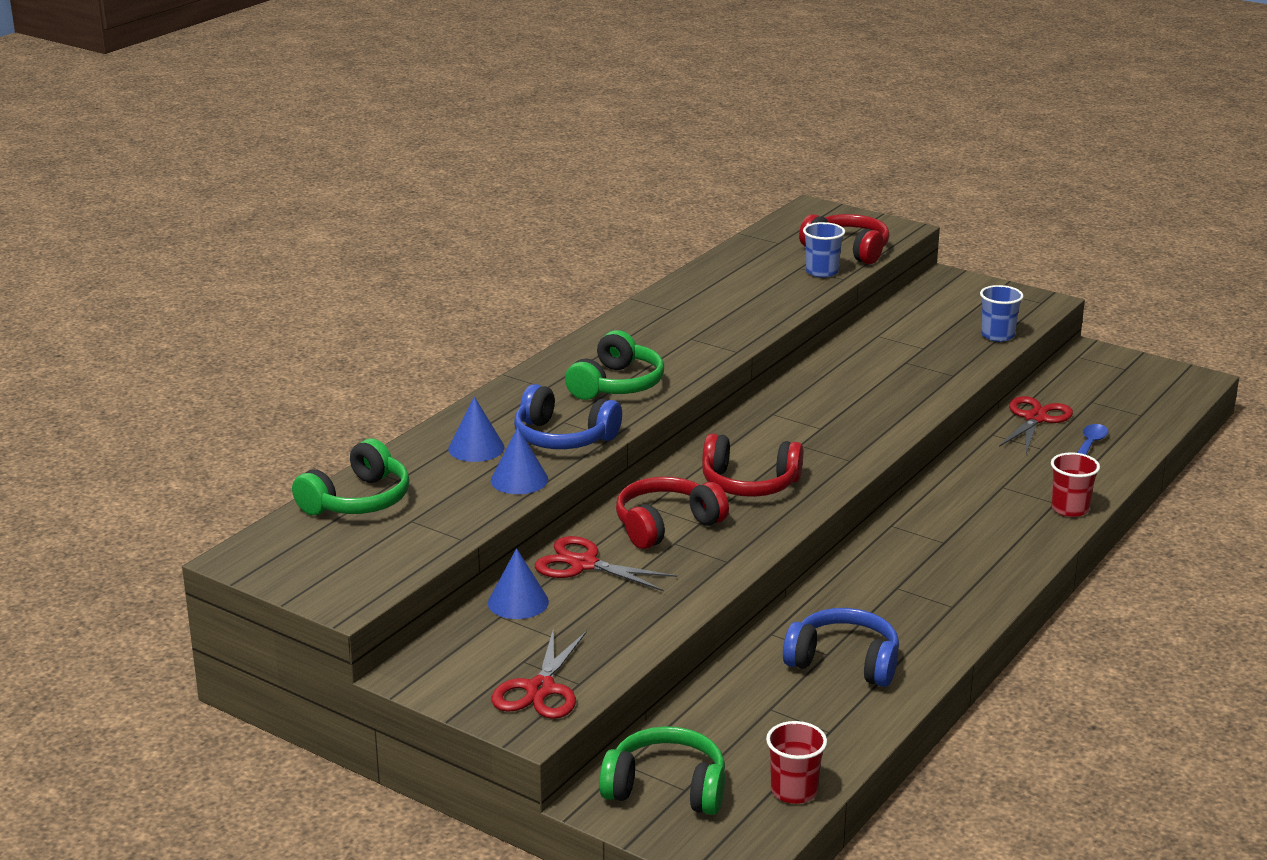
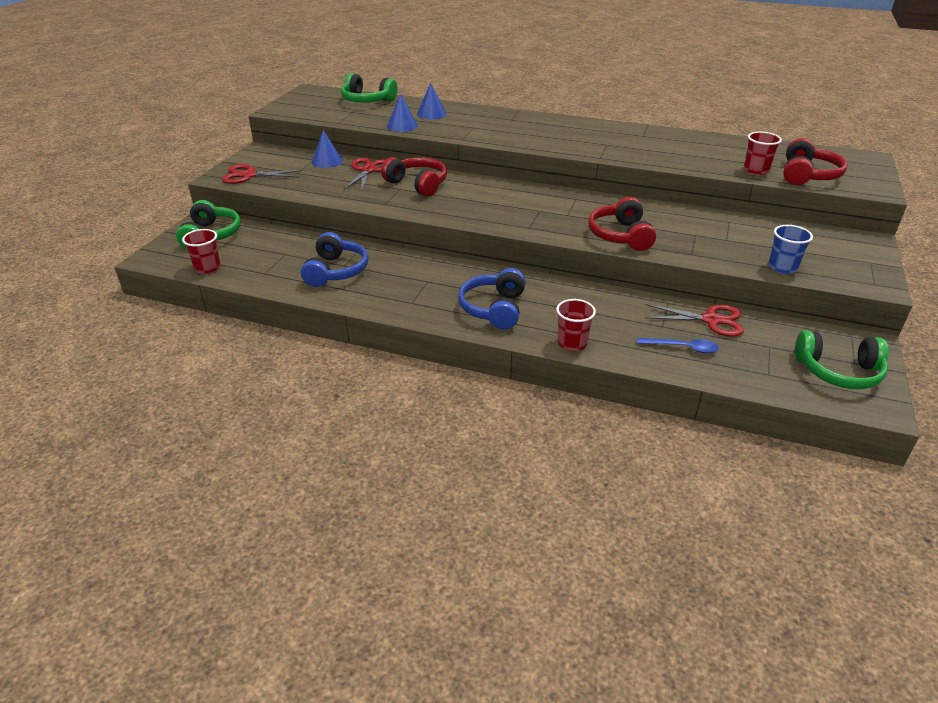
camera: 75 degrees right, 10 degrees up
(563, 438) = (454, 129): blue headphones -> blue headphones (494, 308)
(617, 385) = (526, 133): green headphones -> green headphones (838, 372)
(749, 484) = (478, 201): red headphones -> red headphones (620, 235)
(822, 272) = (756, 170): blue cup -> red cup

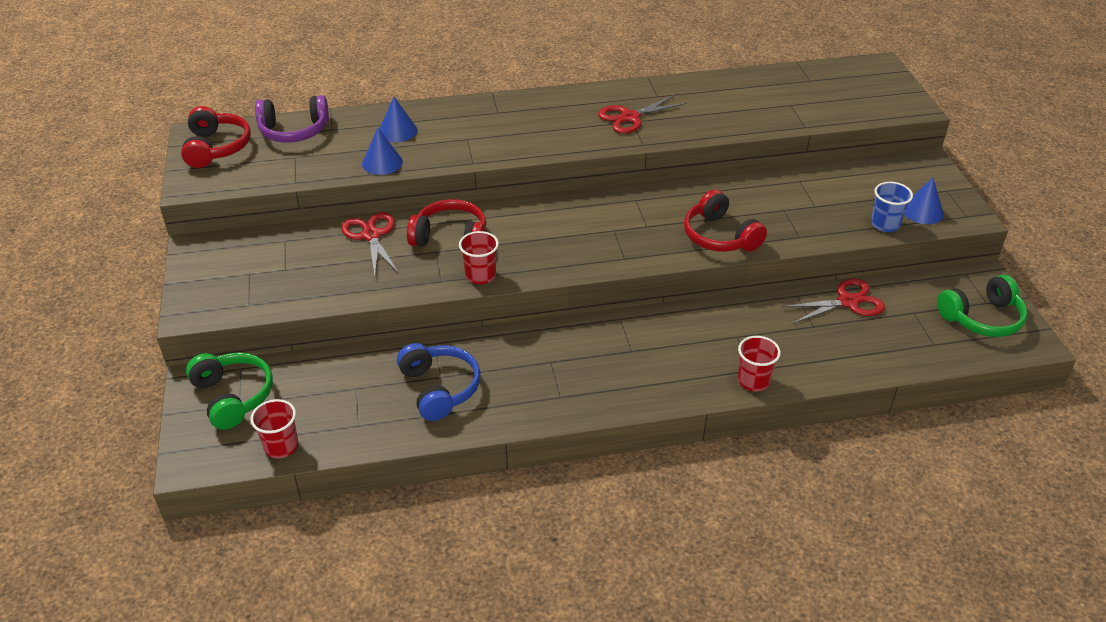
camera: 30 degrees left, 5 degrees up
(249, 175) = (227, 295): red scissors -> red scissors (630, 117)
(327, 161) = (305, 238): blue cone -> blue cone (922, 211)
(367, 100) = (294, 131): green headphones -> purple headphones
(494, 308) = (648, 370): blue headphones -> none
(682, 348) = (848, 345): blue spoon -> none
(756, 170) = (799, 115): red cup -> red cup (480, 275)
(807, 175) = (847, 107): red headphones -> red headphones (216, 148)

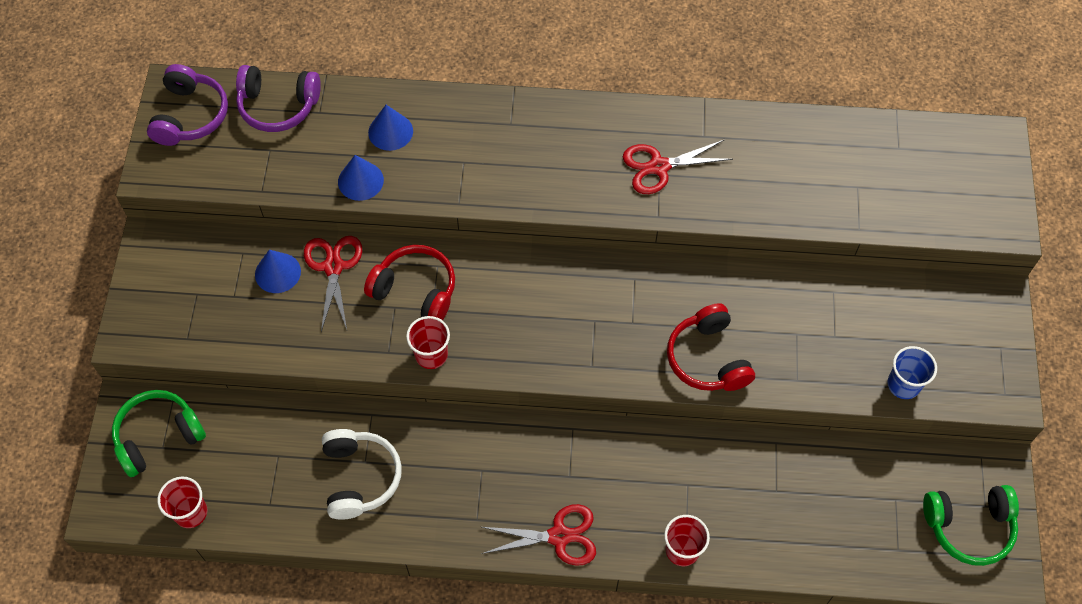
camera: 15 degrees right, 20 degrees up
(216, 148) = (190, 115): red headphones -> purple headphones
(233, 396) = (158, 436): green headphones -> green headphones turned 105 degrees counterclockwise
(440, 388) = (360, 477): blue headphones -> white headphones
(847, 302) = (828, 466): red scissors -> red scissors (559, 536)
(922, 211) = (956, 375): blue cone -> blue cone (277, 272)

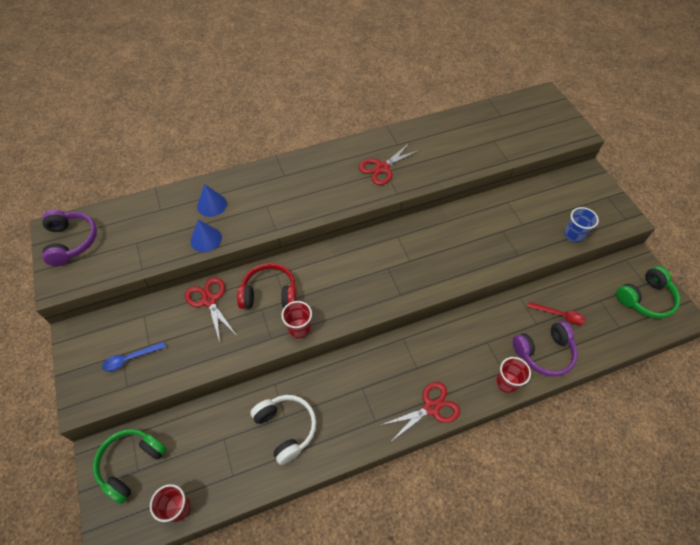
camera: 25 degrees left, 5 degrees down
(205, 304) = (130, 358): none -> blue spoon
(277, 272) = (173, 318): blue cone -> none
(278, 106) = (131, 215): purple headphones -> purple headphones (544, 353)
(707, 358) = (463, 263): red headphones -> none
(818, 493) = (559, 315): none -> red spoon

